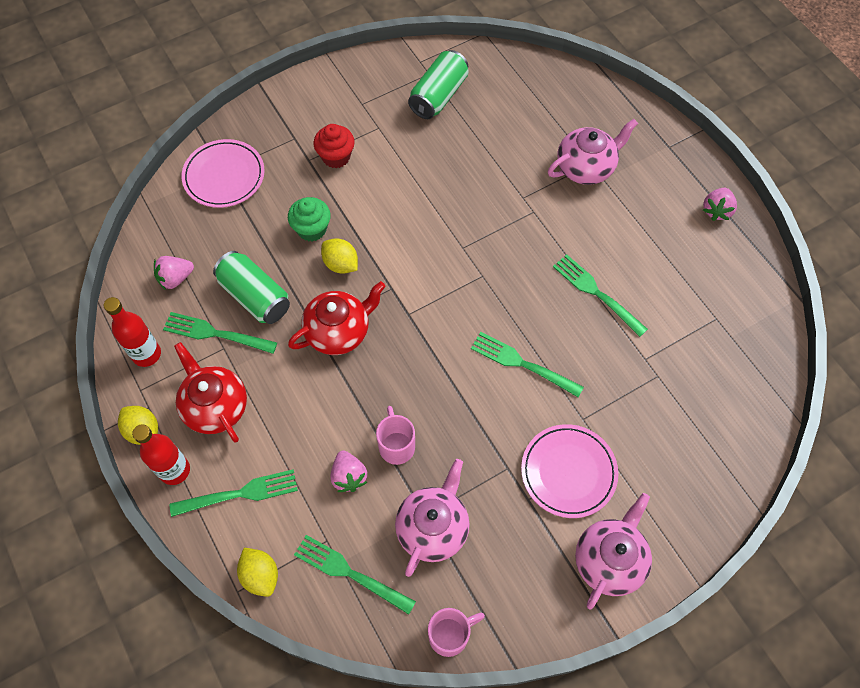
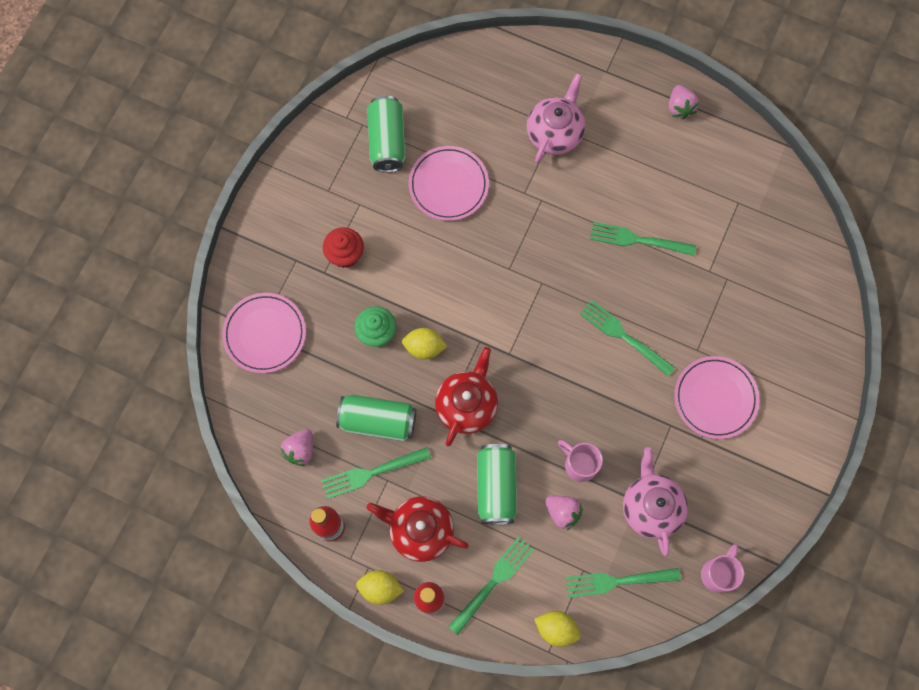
camera: 35 degrees left, 10 degrees up
(308, 415) = (496, 487): none -> green can
(462, 155) = (448, 185): none -> pink plate
(522, 364) = (624, 336): green fork -> green fork turned 45 degrees clockwise
(609, 560) = (786, 443): pink teapot -> none

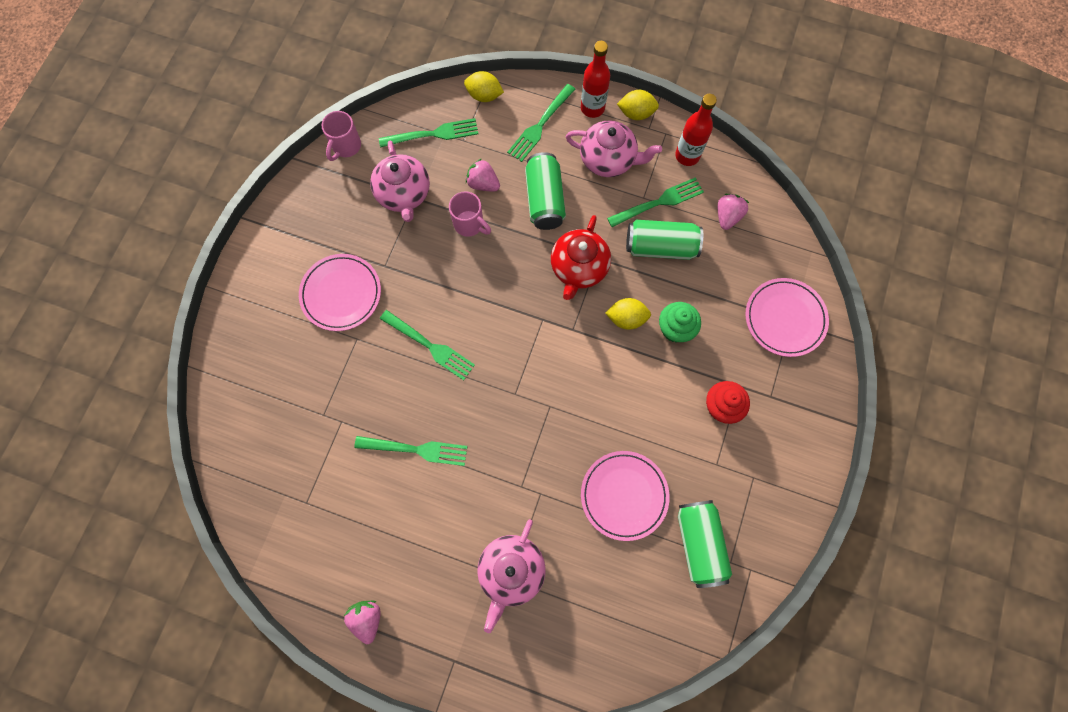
camera: 175 degrees right, 0 degrees up
(420, 530) = (608, 159): red teapot -> pink teapot

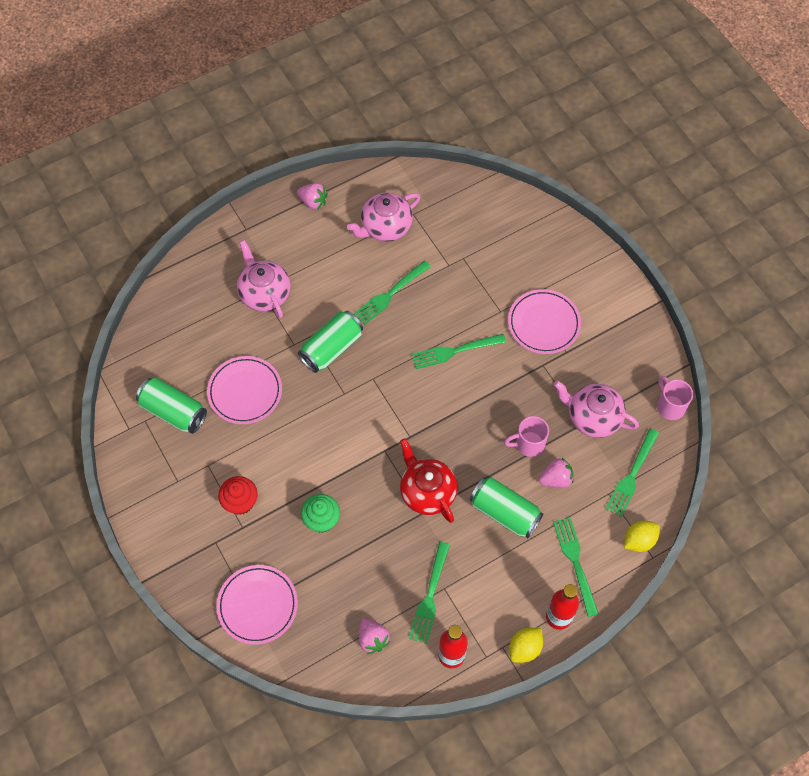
camera: 130 degrees right, 10 degrees down
(608, 159) = (500, 589): pink teapot -> pink teapot (385, 227)
(626, 318) = (359, 493): yellow lemon -> none
(660, 247) = (392, 565): green can -> green can (331, 348)

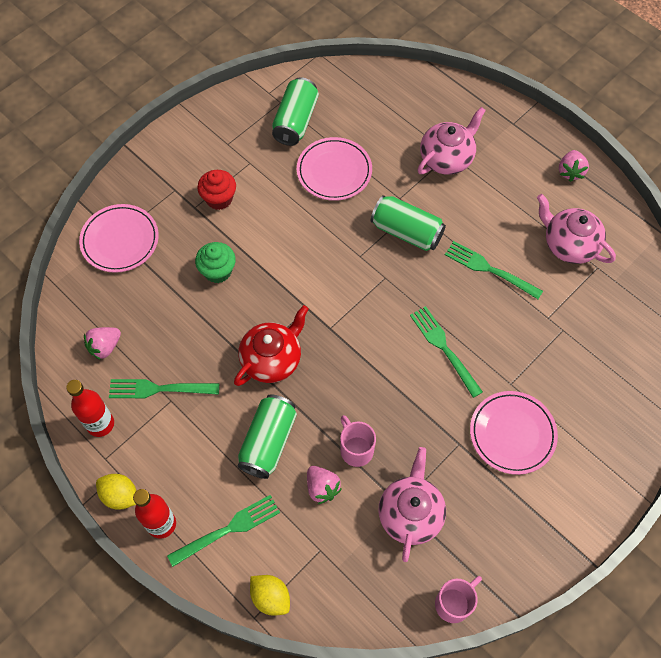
camera: 75 degrees right, 0 degrees up
(632, 475) = (350, 573): green fork -> none

